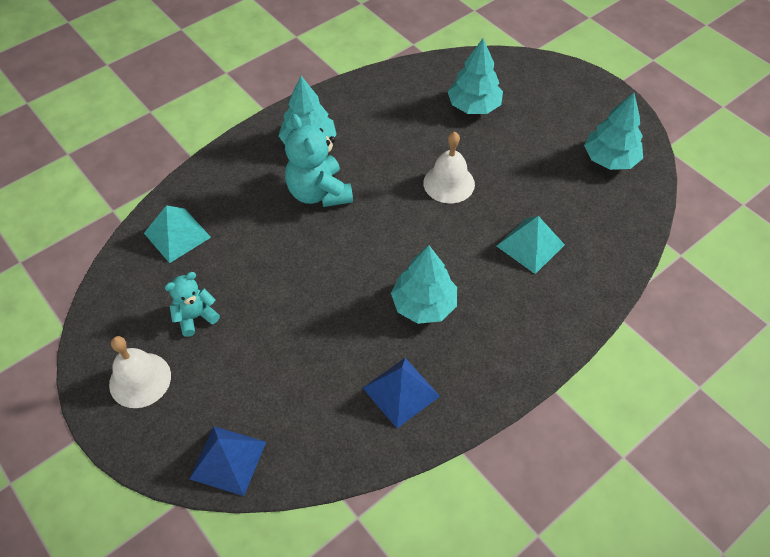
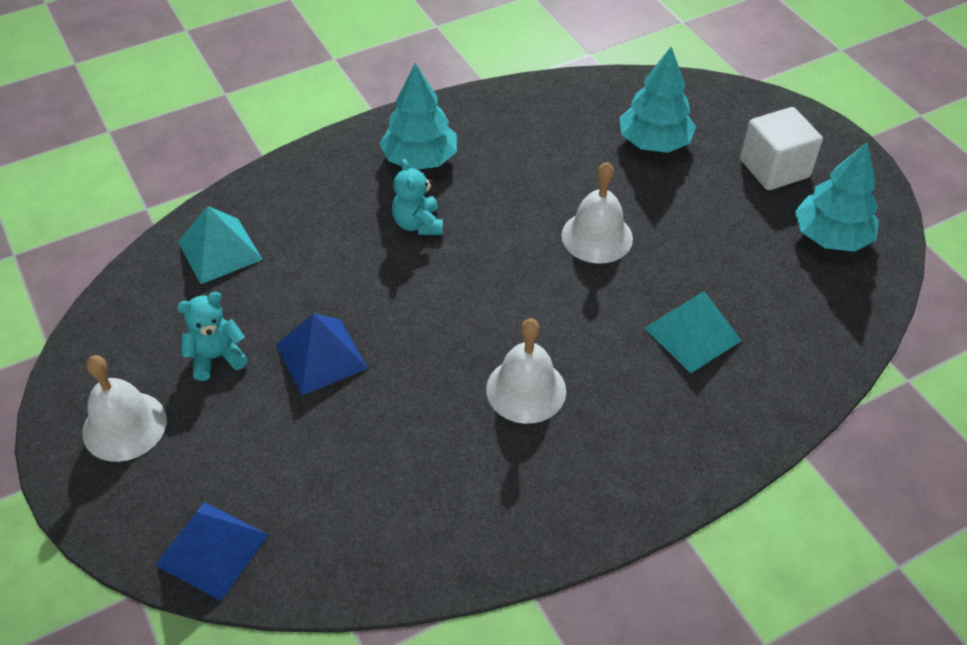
camera: 10 degrees right, 5 degrees down
(319, 193) = (418, 224): turquoise teddy bear -> turquoise teddy bear, size x0.59
(401, 392) = (467, 500): blue pyramid -> blue pyramid (321, 356)
(424, 304) = (526, 390): turquoise tree -> white bell
(561, 114) = (774, 168): none -> white cube

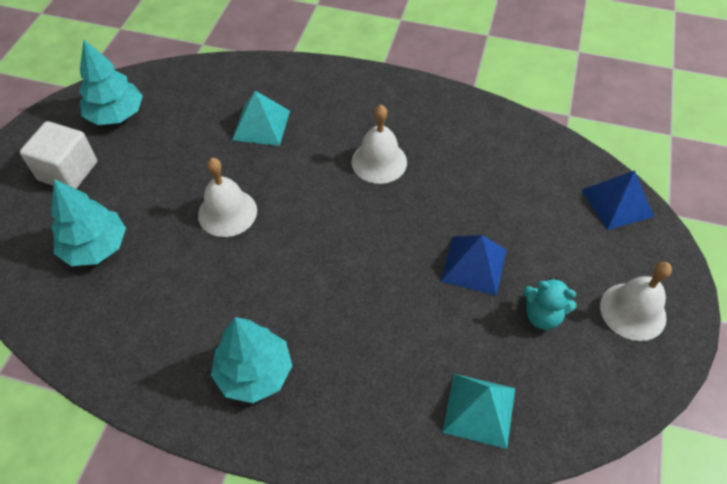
camera: 135 degrees left, 5 degrees up
(418, 224) = (320, 313): turquoise teddy bear -> none

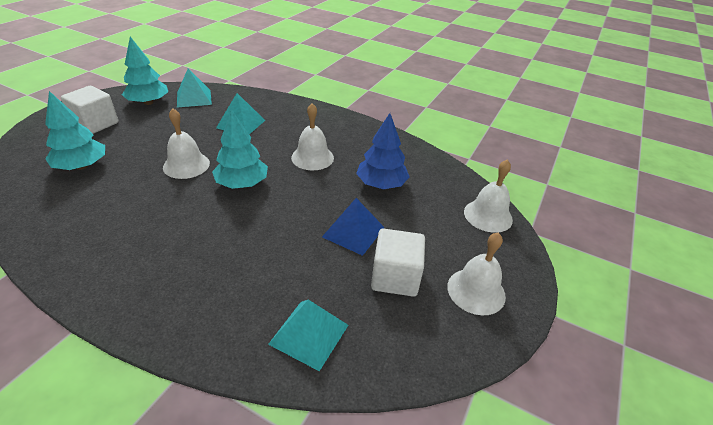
camera: 10 degrees right, 15 degrees down
(174, 92) = (194, 98): none -> turquoise pyramid
(254, 372) = (140, 265): turquoise tree -> turquoise tree (242, 183)
(479, 185) = (381, 184): none -> blue tree
(542, 315) = (395, 277): turquoise teddy bear -> white cube
(617, 202) = (488, 215): blue pyramid -> white bell

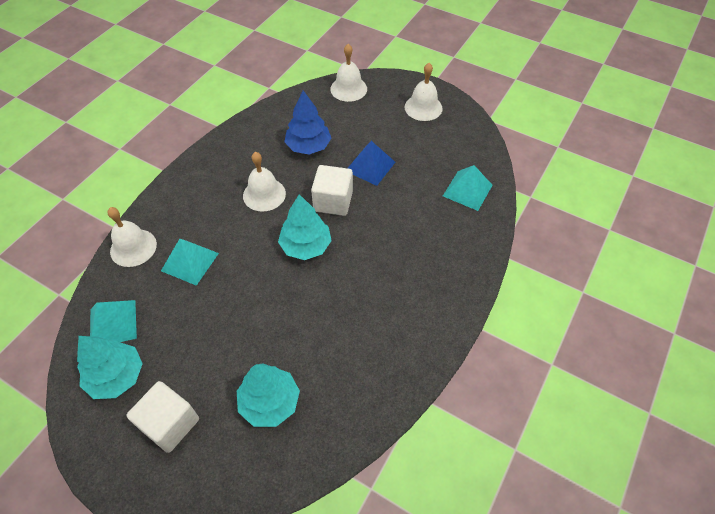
camera: 85 degrees left, 15 degrees up
(186, 165) = (272, 299): white bell -> white bell (133, 247)
(395, 277) = (415, 145): white cube -> white cube (333, 201)

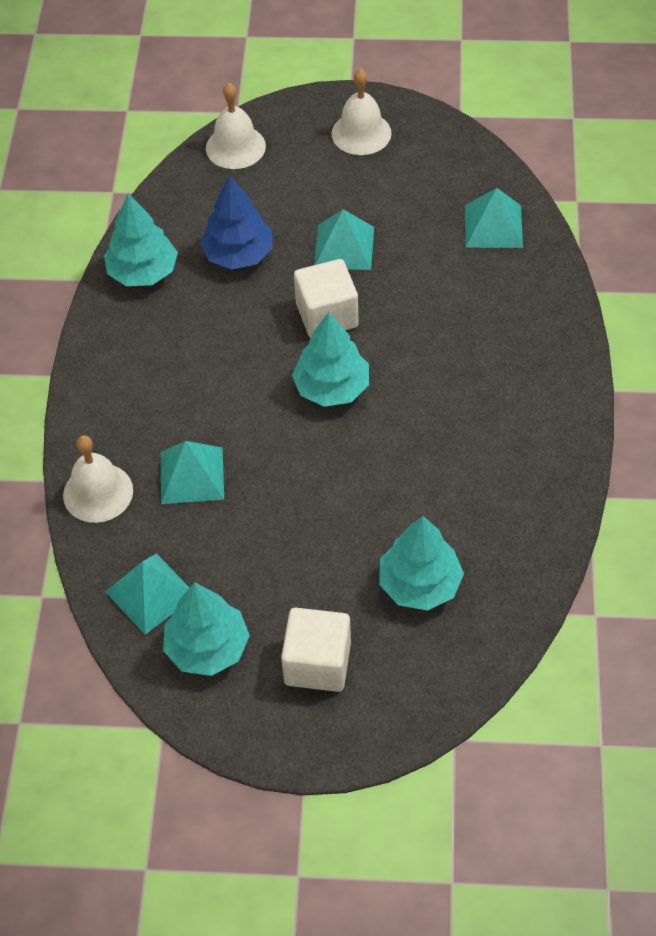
camera: 25 degrees left, 0 degrees up
(251, 135) = (143, 272): none -> turquoise tree
(264, 194) = (225, 346): white bell -> none
(370, 166) = (344, 247): blue pyramid -> turquoise pyramid

